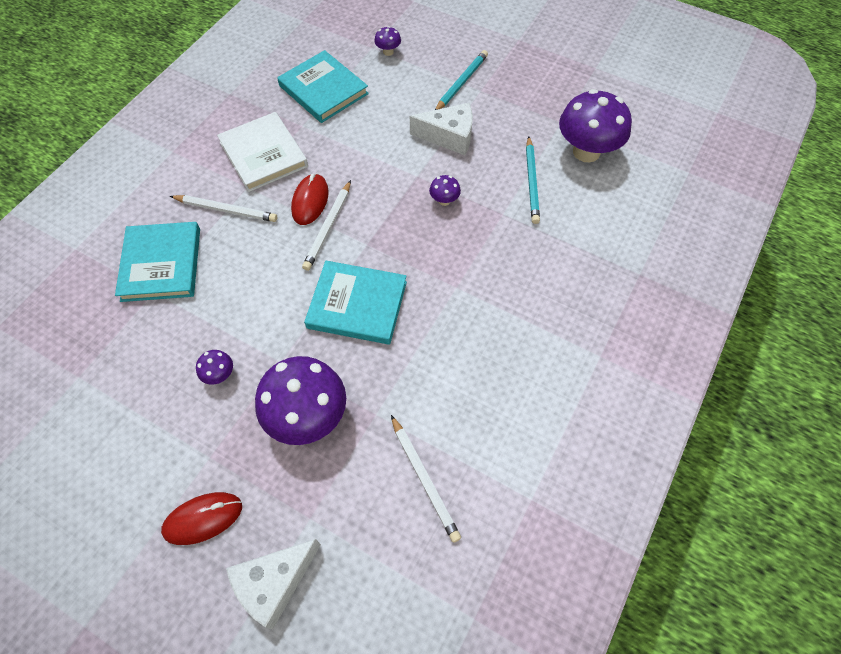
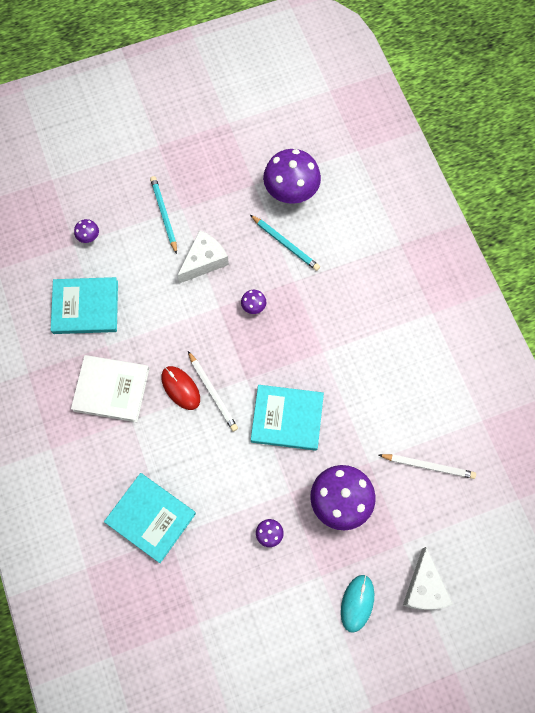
camera: 50 degrees left, 10 degrees up
(203, 518) = (357, 603): red mouse -> turquoise mouse
(226, 210) = (140, 447): white pencil -> none
(357, 304) = (287, 418): turquoise book -> turquoise book turned 45 degrees clockwise

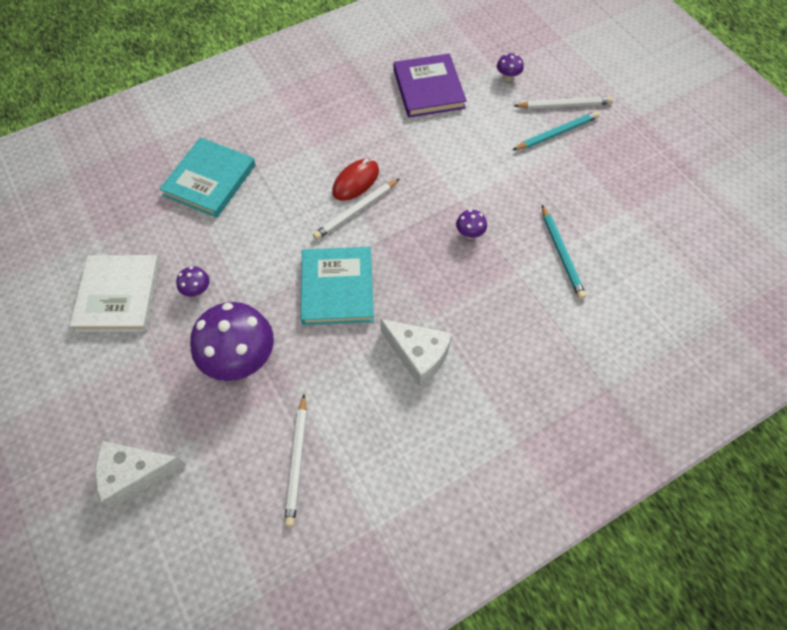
camera: 80 degrees right, 10 degrees down
(85, 307) = (429, 89): turquoise book -> purple book
(111, 389) = (343, 124): white book -> white book (118, 295)
(134, 200) = (564, 105): none -> white pencil
(204, 261) = (512, 178): white cheese -> white cheese (418, 355)
(285, 244) = (561, 254): turquoise pencil -> turquoise pencil turned 45 degrees counterclockwise
(291, 192) = (634, 249): purple mushroom -> none
(357, 603) = (117, 395): turquoise mouse -> none

